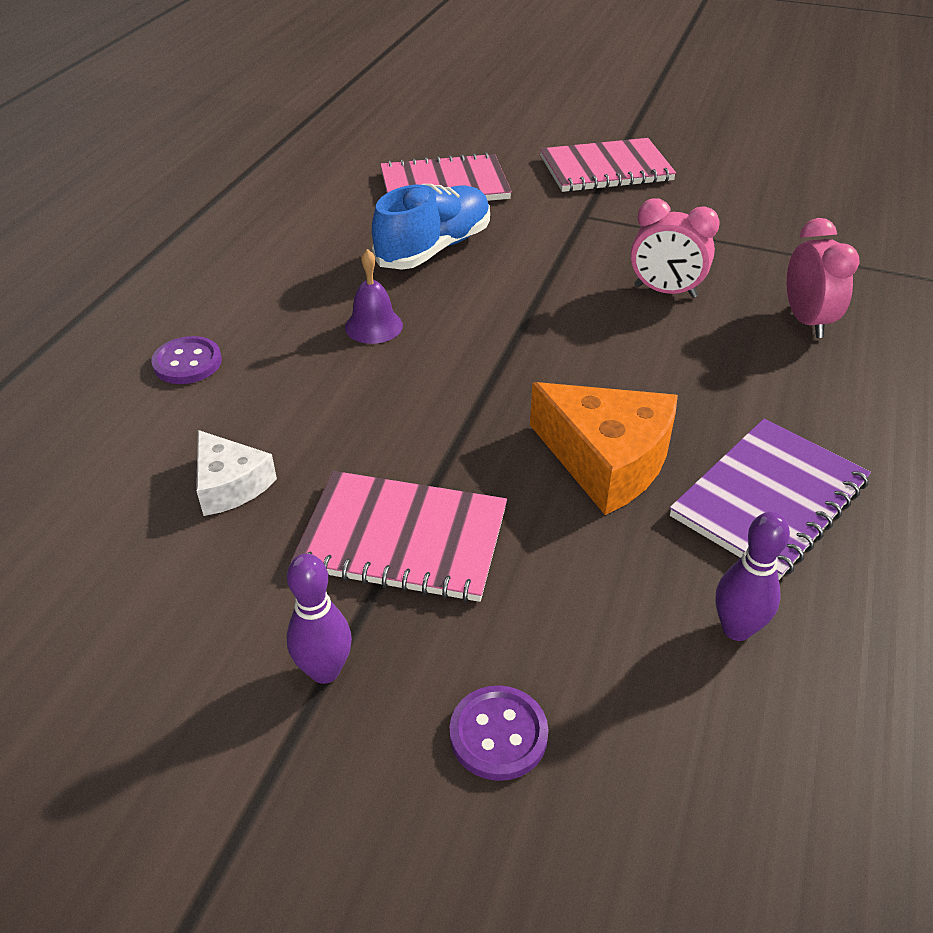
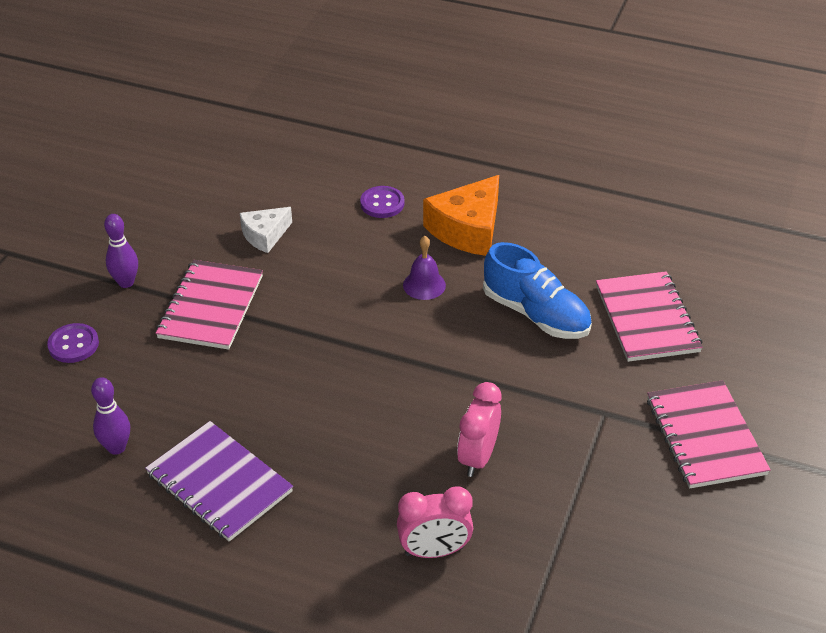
camera: 90 degrees right, 0 degrees up
(606, 460) = (268, 401): orange cheese -> orange cheese (467, 229)

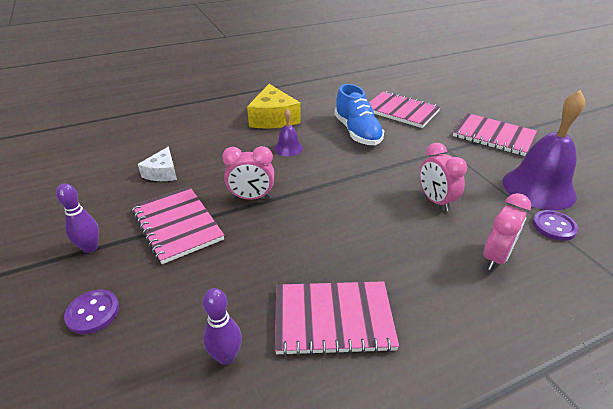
camera: 45 degrees left, 5 degrees down
(219, 483) = (333, 319): purple notebook -> pink notebook
(306, 322) = (251, 197): none -> pink clock
(382, 203) = (213, 128): purple button -> purple button (554, 226)
(467, 229) = (273, 118): orange cheese -> yellow cheese
(536, 314) = (357, 132): blue shoe -> blue shoe turned 75 degrees clockwise
(624, 532) = (538, 188): none -> purple bell

